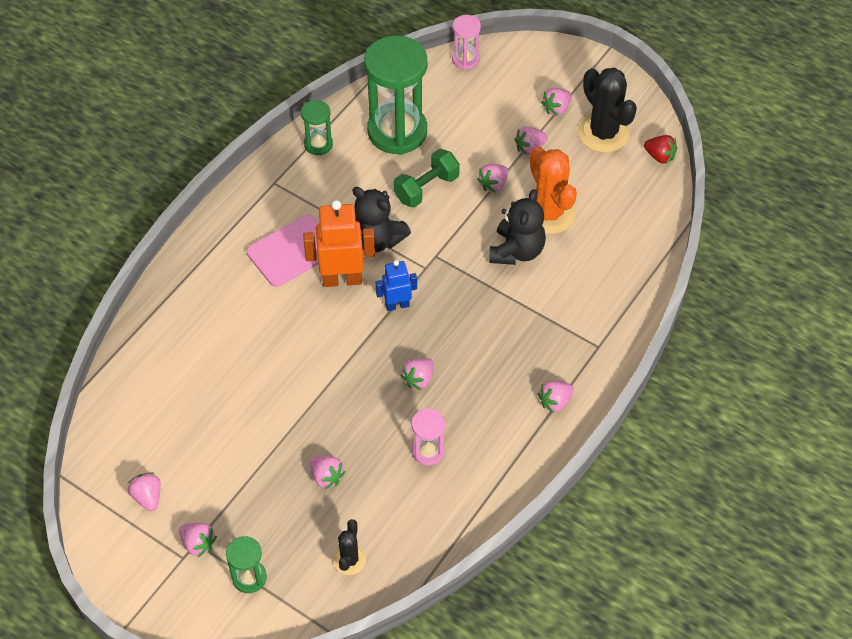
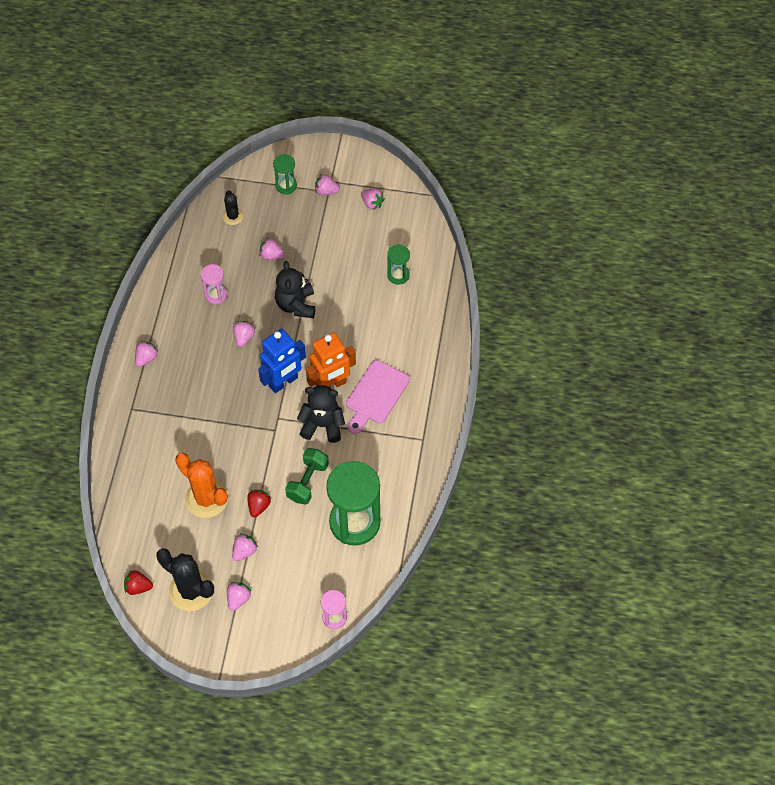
camera: 155 degrees right, 5 degrees up
(318, 144) = (409, 485): green hourglass -> green hourglass (398, 275)
(397, 305) = (283, 382): blue robot -> blue robot, size x1.69
(493, 184) = (258, 506): pink strawberry -> red strawberry
(516, 251) = (217, 457): black teddy bear -> black teddy bear (296, 305)

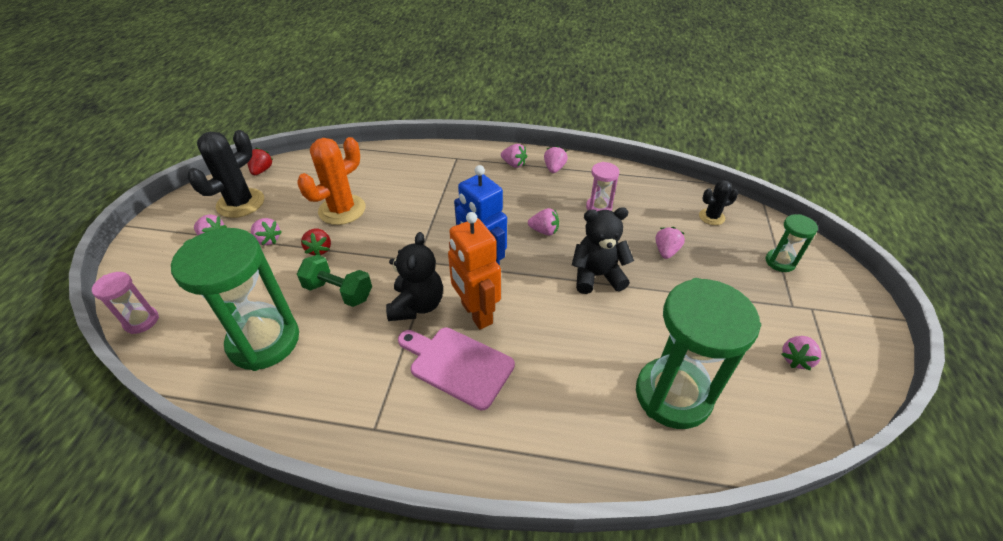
camera: 90 degrees right, 15 degrees down
(258, 506) = (319, 249): red strawberry -> red strawberry turned 60 degrees clockwise
(326, 191) = (791, 303): pink strawberry -> pink strawberry (554, 168)
(398, 275) = (673, 395): green hourglass -> green hourglass, size x2.10

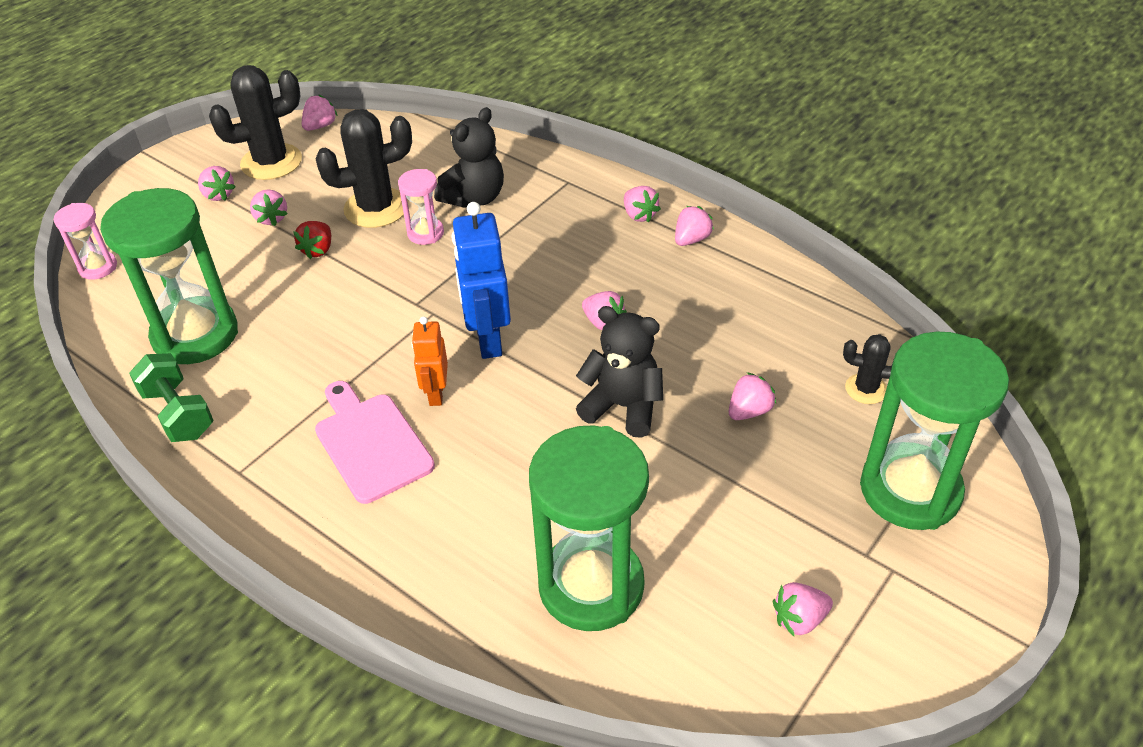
camera: 30 degrees right, 0 degrees up
(262, 170) = (320, 126): red strawberry -> pink strawberry
(338, 292) = (304, 309): green dumbbell -> green dumbbell (178, 413)
(342, 210) = (376, 208): orange cactus -> black cactus
(417, 305) = (377, 357): black teddy bear -> black teddy bear (474, 197)
(476, 313) = (436, 394): orange robot -> orange robot, size x0.59
(598, 207) = (707, 316): pink hourglass -> pink hourglass (425, 233)
(780, 262) = (910, 490): green hourglass -> green hourglass, size x2.10

